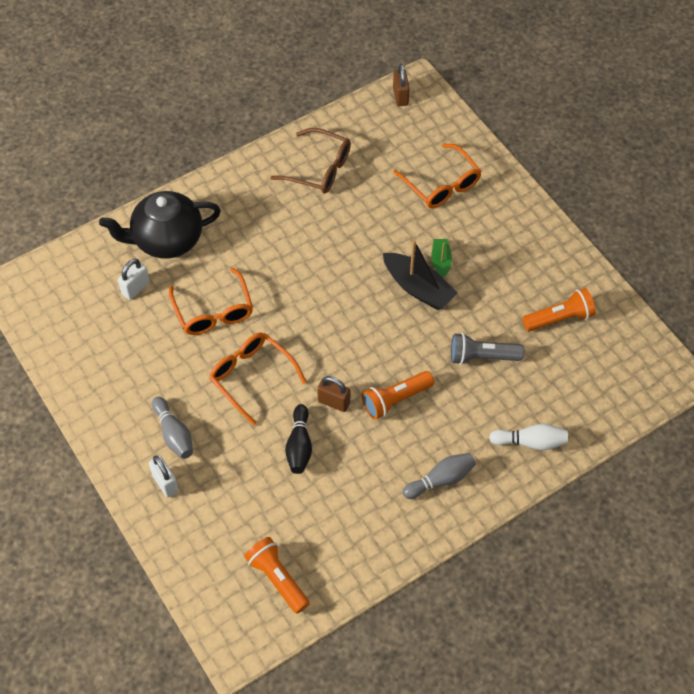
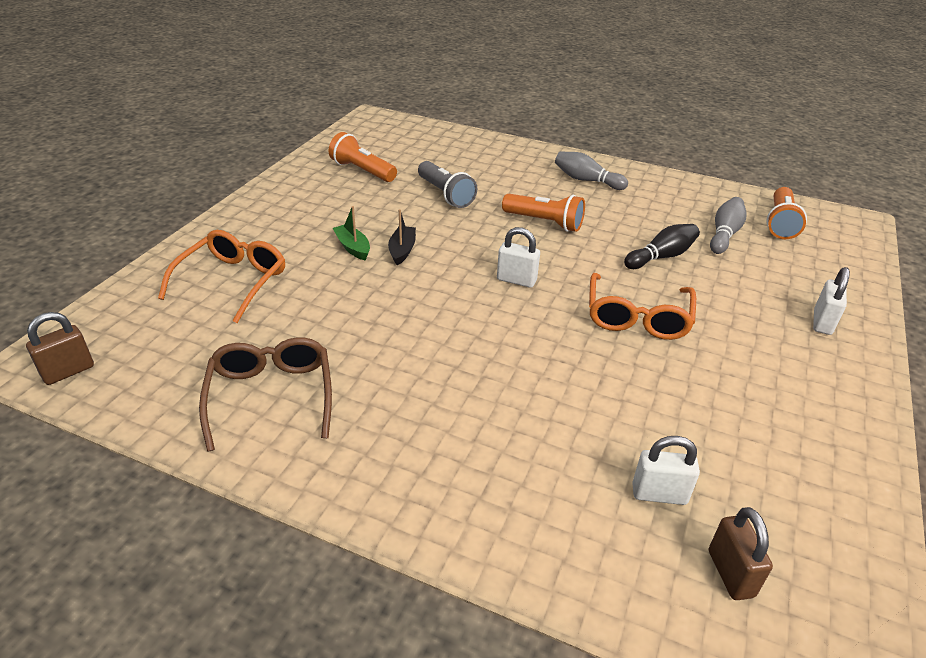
camera: 125 degrees left, 20 degrees down
(166, 240) = (544, 508): black teapot -> none
(174, 434) = (773, 343): grey bowling pin -> grey bowling pin (724, 234)
(213, 311) = (598, 389): orange glasses -> none
(334, 402) = (592, 254): brown padlock -> brown padlock (730, 573)
(337, 334) = (516, 280): none -> white padlock
(418, 288) = (402, 250): black boat -> black boat, size x0.55
(441, 261) = (353, 247): green boat -> green boat turned 90 degrees clockwise
(530, 442) = (501, 154): white bowling pin -> none

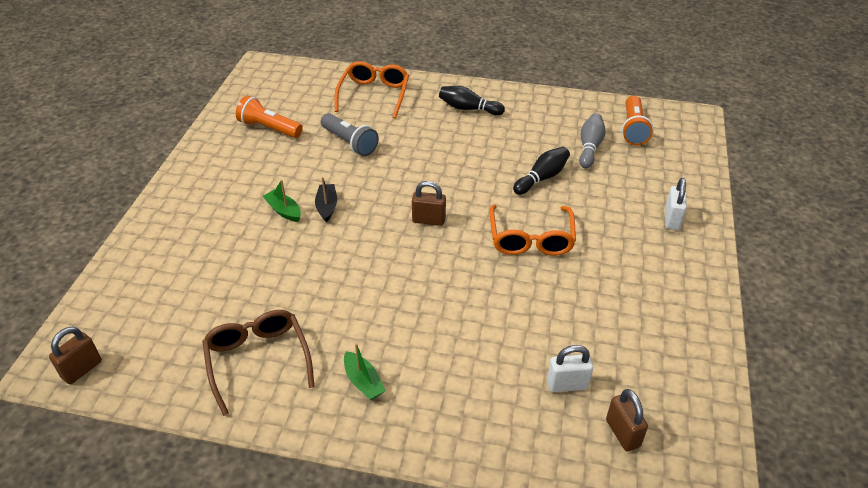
camera: 10 degrees left, 5 degrees up
(233, 281) = (190, 261): orange glasses -> orange glasses (374, 95)
(391, 443) = (363, 382): none -> green boat
(516, 280) = (428, 220): white padlock -> brown padlock
(544, 222) = (441, 159): orange flashlight -> none
(586, 180) = (468, 109): grey bowling pin -> black bowling pin

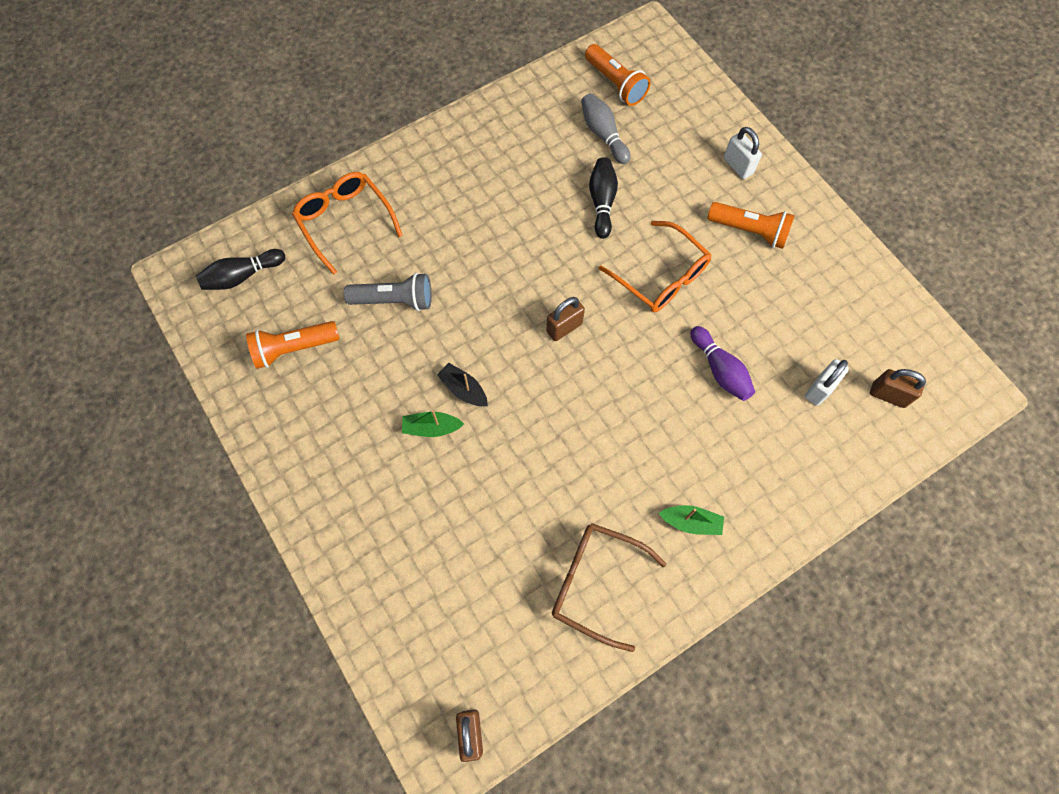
camera: 45 degrees left, 25 degrees up
(468, 109) = (454, 169): black bowling pin -> black bowling pin (242, 276)
(503, 316) = (720, 370): none -> purple bowling pin
(633, 258) = (749, 231): none -> orange flashlight

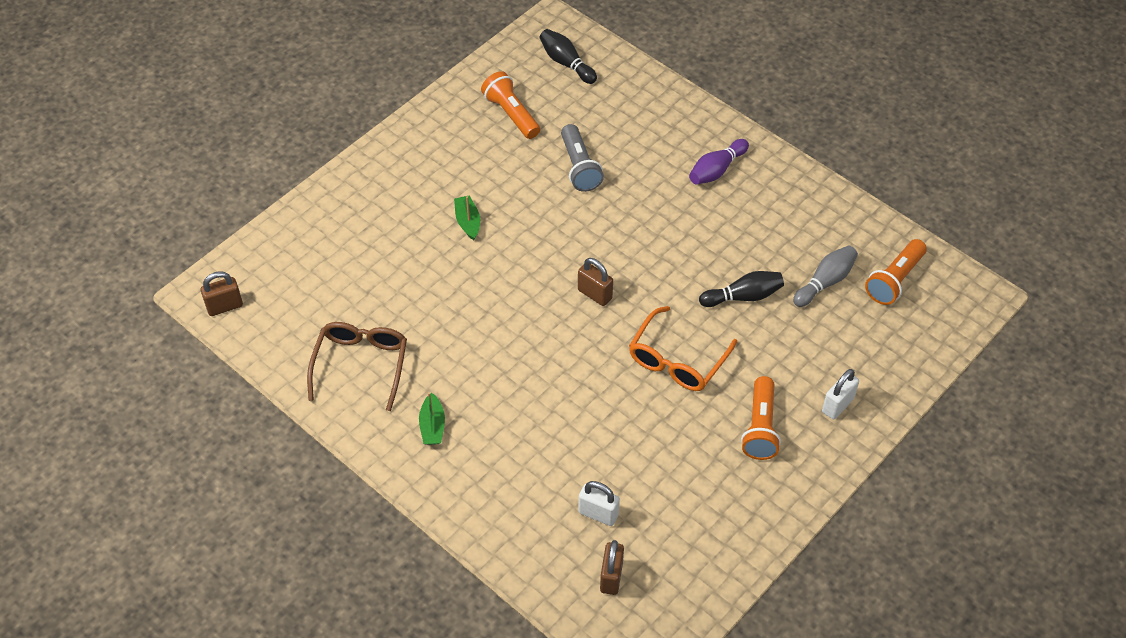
camera: 75 degrees right, 15 degrees down
(345, 221) = (645, 113): orange glasses -> none
(463, 389) = (510, 235): black boat -> none
(720, 370) = (592, 425): purple bowling pin -> purple bowling pin (716, 170)

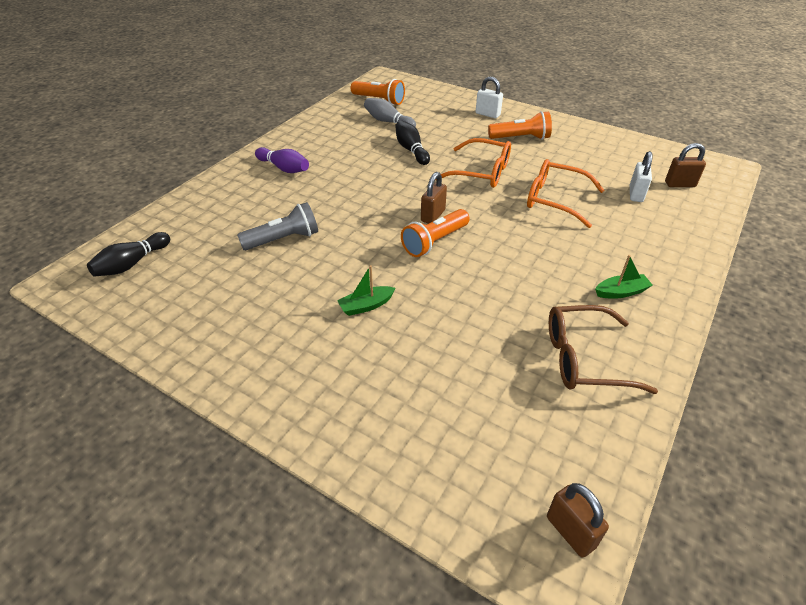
camera: 100 degrees left, 10 degrees down
(511, 114) = (205, 295): orange flashlight -> orange flashlight (434, 242)
(603, 420) = (555, 200): none -> orange glasses

